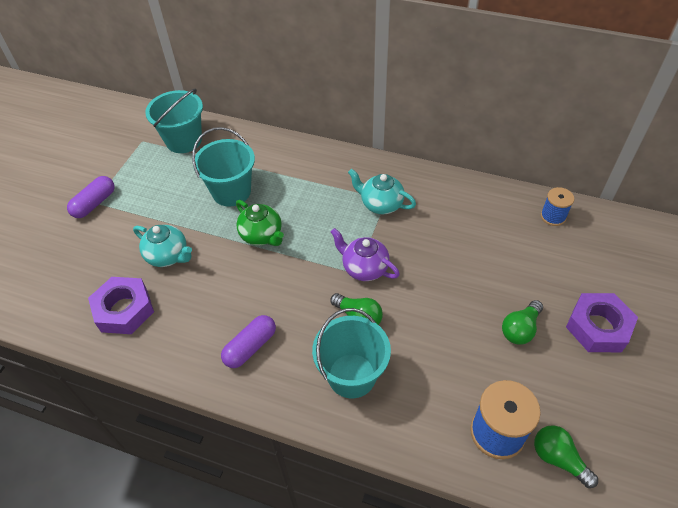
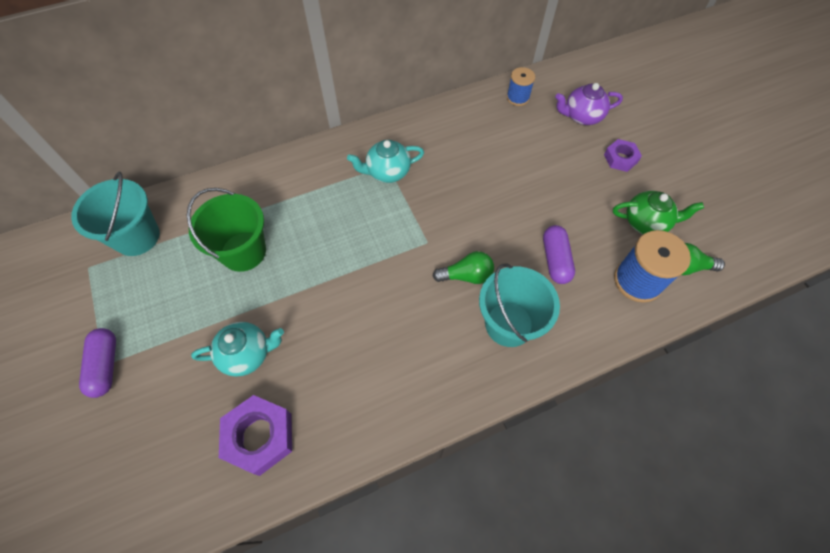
camera: 45 degrees left, 10 degrees up
(231, 192) = (243, 251): turquoise bucket -> green bucket
(250, 347) = (410, 369): purple capsule -> purple capsule (555, 260)
(262, 235) = (316, 270): green teapot -> green teapot (646, 223)
(364, 268) = (429, 233): purple teapot -> purple teapot (581, 116)
(520, 329) = (579, 196): green light bulb -> none
(598, 327) = (620, 158): purple nut -> purple nut, size x0.61

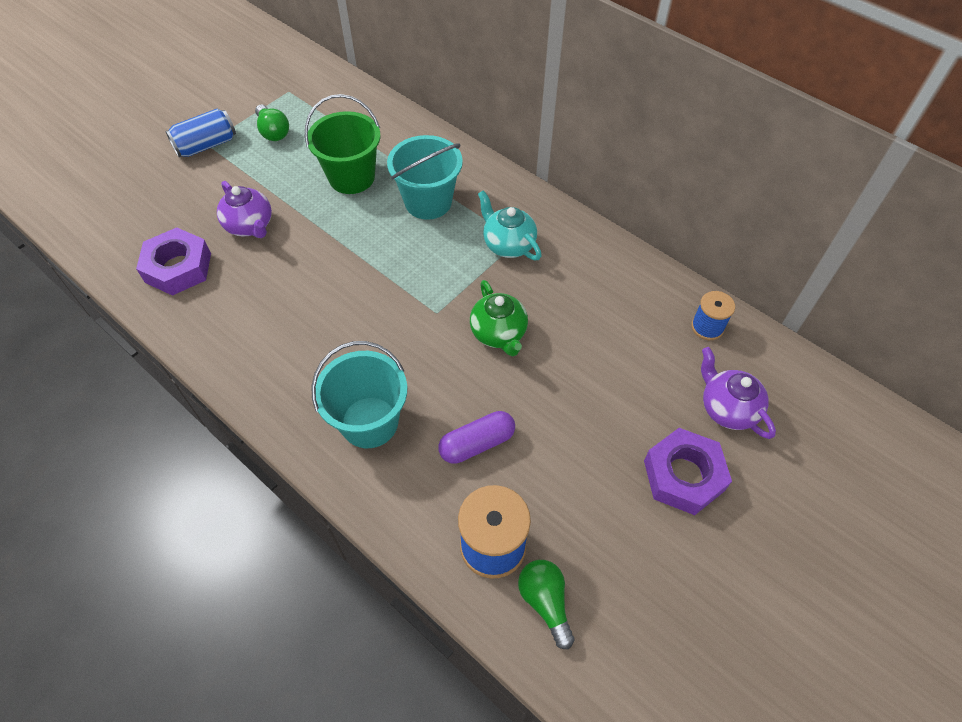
camera: 65 degrees right, 5 degrees down
(105, 366) = (206, 145): purple capsule -> blue can
(137, 237) = (332, 104): turquoise bucket -> turquoise bucket (428, 202)
(247, 354) = (250, 226): turquoise teapot -> purple teapot
(466, 275) = (412, 362): green light bulb -> green light bulb (273, 132)
(620, 158) = (683, 475): purple nut -> purple nut, size x1.65
(646, 223) = (591, 535): green teapot -> green teapot (499, 333)

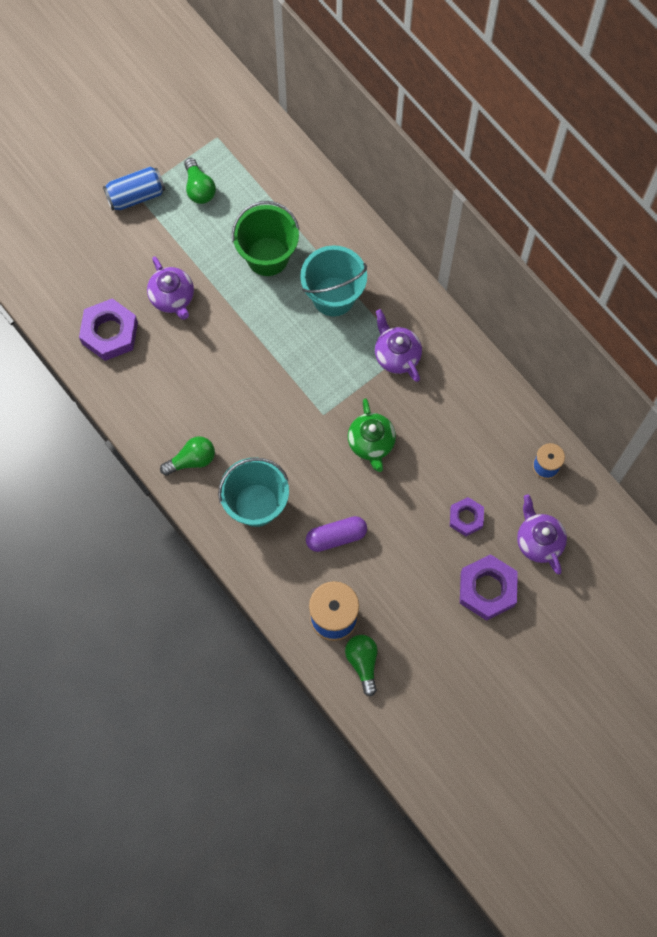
camera: 10 degrees right, 15 degrees up
(283, 383) = (192, 460): none -> green light bulb
(508, 244) = (396, 355): turquoise teapot -> purple teapot
(632, 396) = (466, 518): none -> purple nut

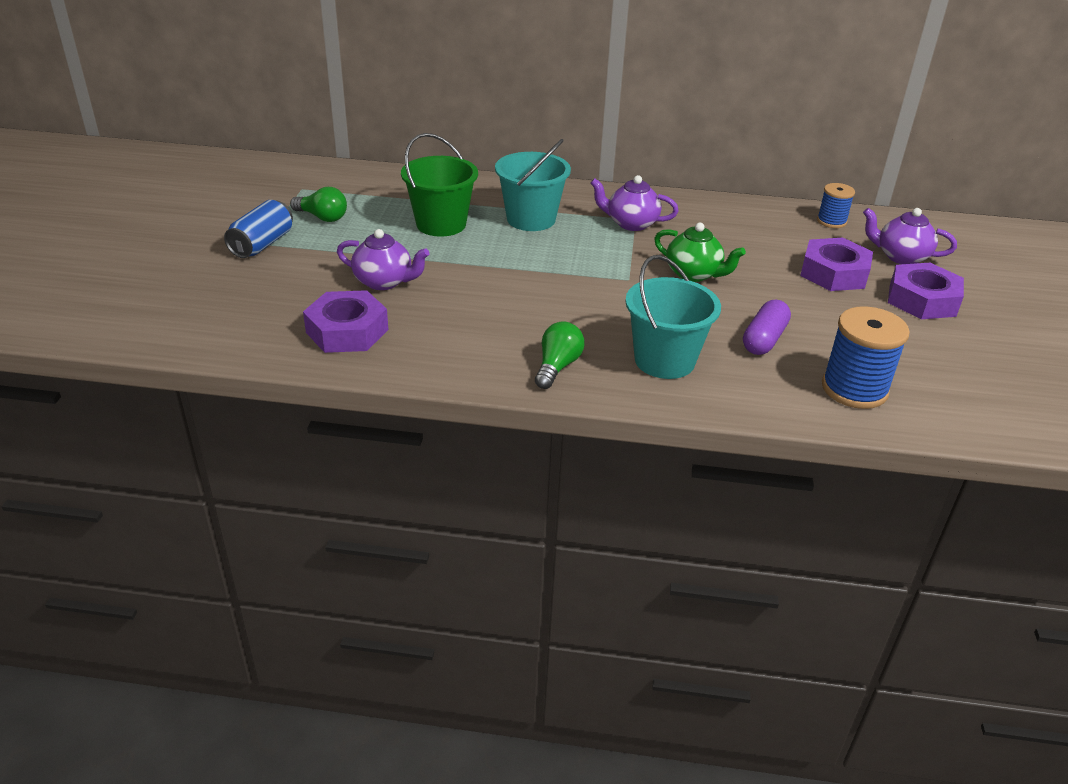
camera: 45 degrees left, 35 degrees down
(363, 662) = (930, 402): green light bulb -> none
(466, 518) = (834, 273): purple nut -> purple nut, size x1.65

